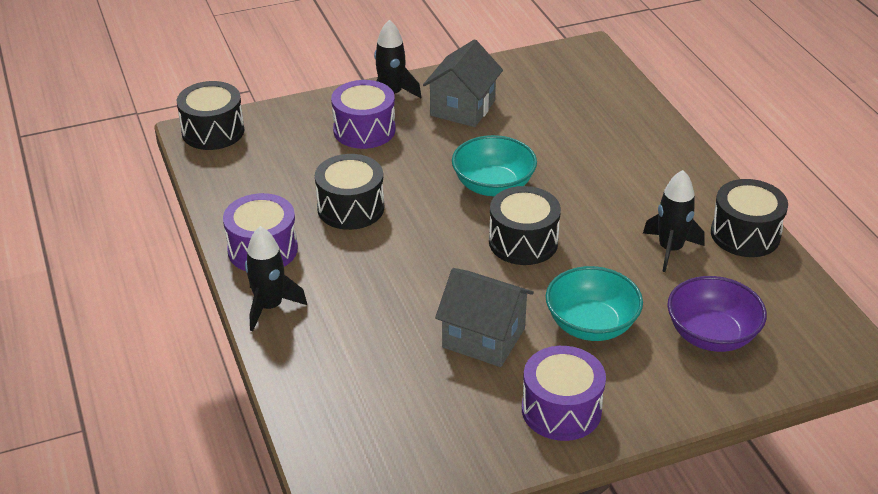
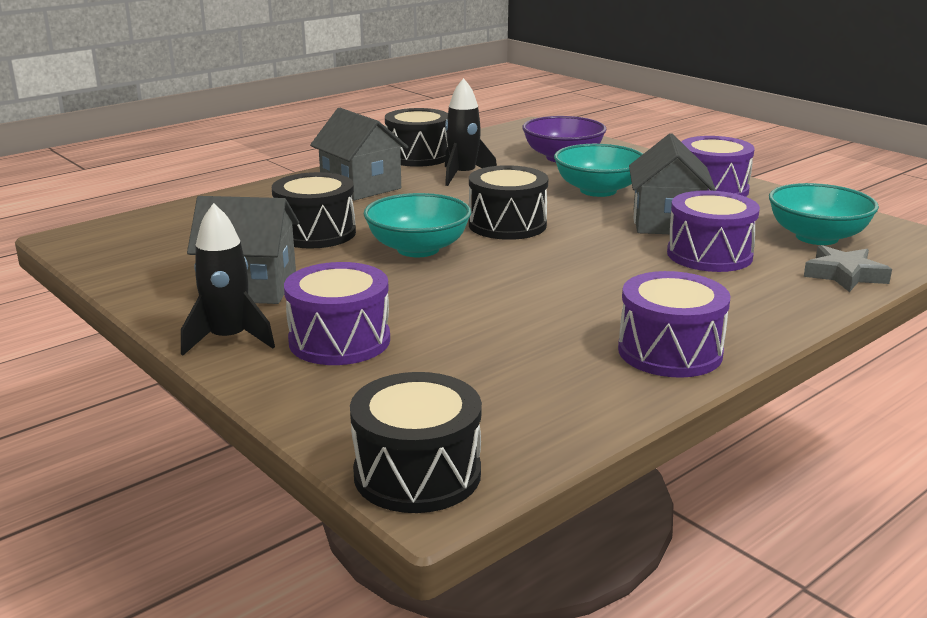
camera: 110 degrees left, 15 degrees down
(269, 307) = (760, 323): black rocket -> none
(314, 395) = (844, 275): none -> grey star
(350, 208) = (530, 315): black drum -> black drum (316, 233)
(398, 333) = (709, 255): none -> purple drum
(398, 422) = (816, 237): none -> turquoise bowl
(657, 183) = (361, 187): none -> grey house

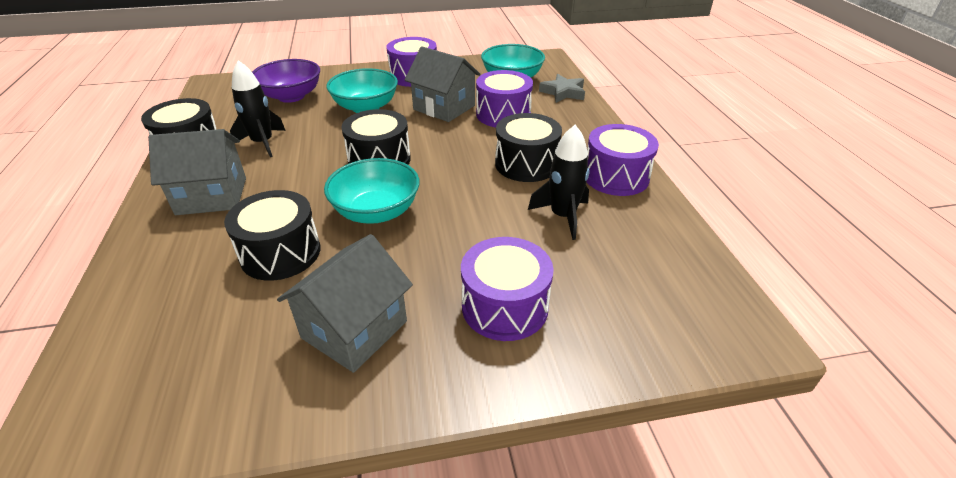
camera: 60 degrees left, 15 degrees up
(229, 339) = (451, 375): black rocket -> black rocket (562, 216)
(417, 474) = (724, 333): black drum -> black drum (526, 164)

